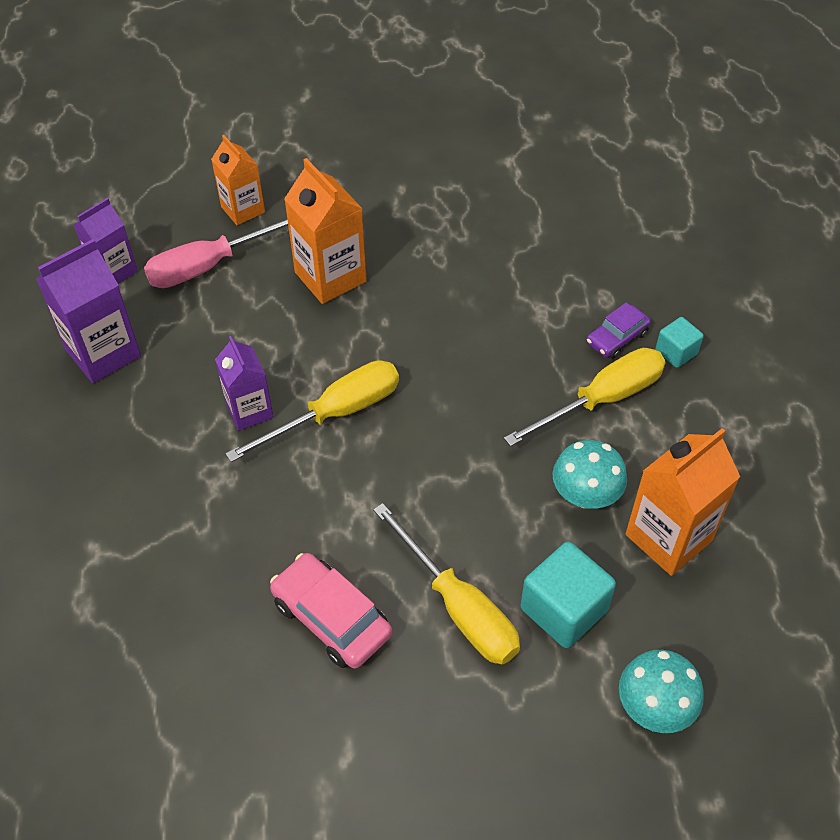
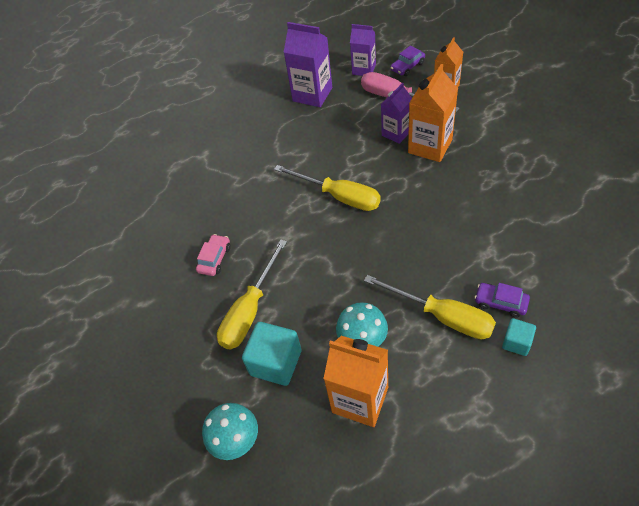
camera: 70 degrees right, 0 degrees up
(159, 224) = (407, 66): none -> purple car
(249, 410) = (316, 163): purple carton -> purple carton (396, 133)
(331, 618) = (214, 259): pink car -> pink car, size x0.63

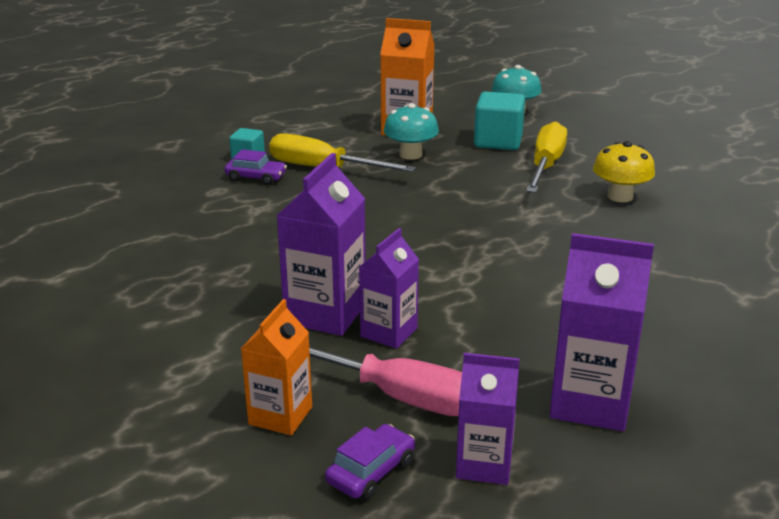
camera: 165 degrees right, 25 degrees down
(214, 259) = (620, 196): pink car -> yellow mushroom
(339, 196) = (472, 252): yellow screwdriver -> none
(430, 146) = (325, 313): orange carton -> purple carton

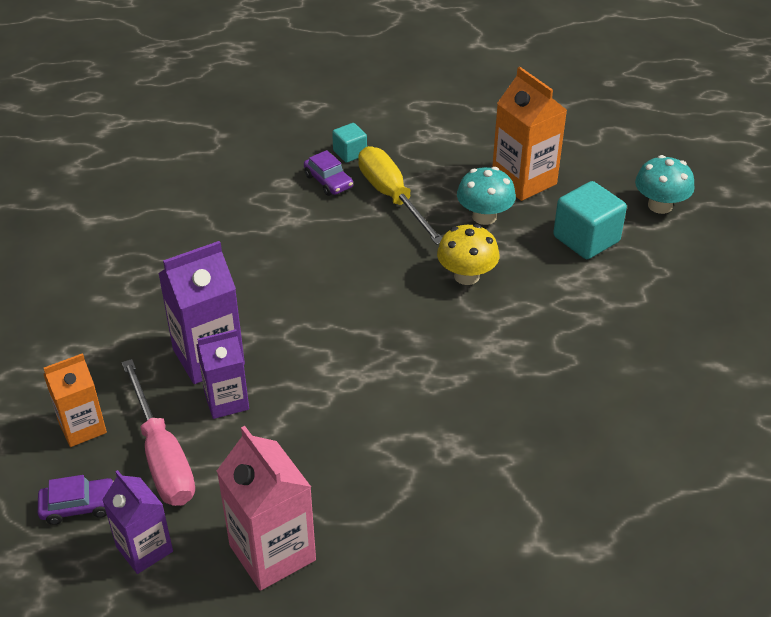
camera: 40 degrees right, 15 degrees up
(546, 166) = (586, 294): yellow screwdriver -> none
(590, 403) = (272, 552): purple carton -> pink carton
(620, 196) = (600, 370): yellow mushroom -> yellow mushroom (466, 276)

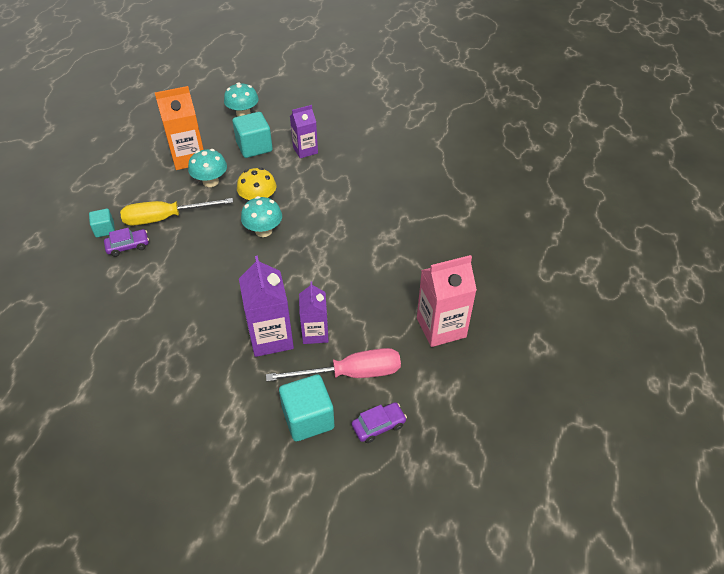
camera: 75 degrees left, 5 degrees up
(79, 506) = (378, 425): purple car -> purple car turned 60 degrees clockwise
(82, 427) = (308, 418): orange carton -> turquoise cube
(144, 549) = (423, 391): purple carton -> purple carton (305, 150)
(406, 297) = (263, 231): none -> turquoise mushroom

